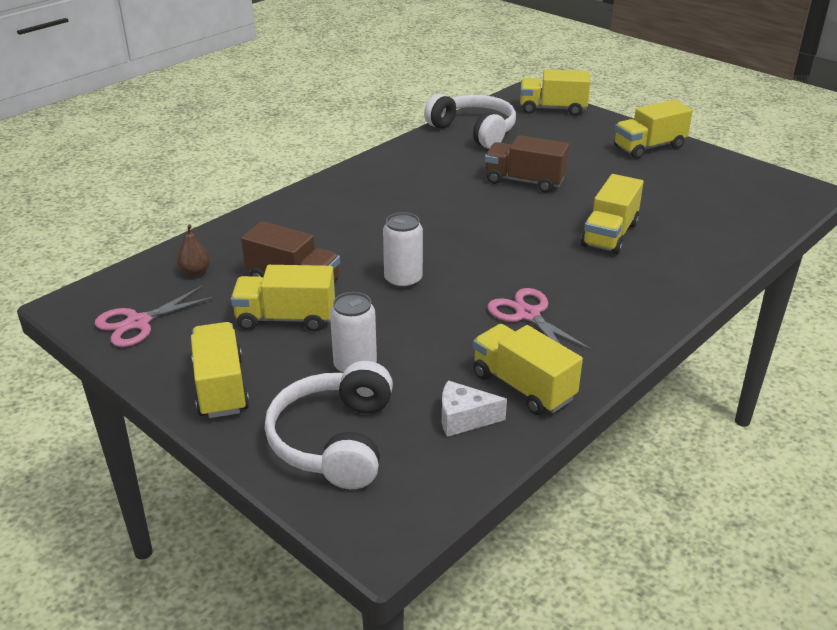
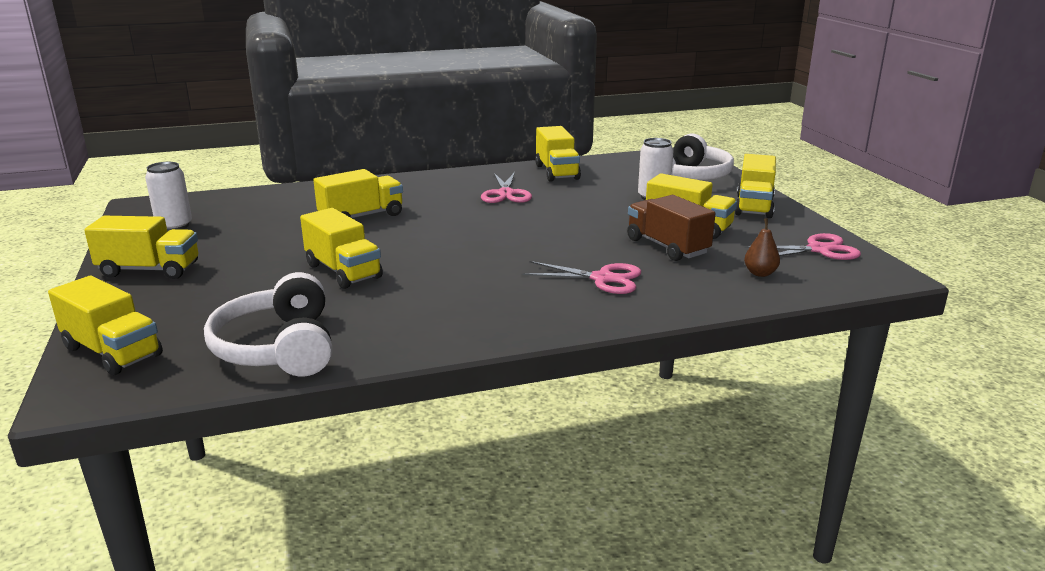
camera: 150 degrees left, 10 degrees down
(327, 228) = (602, 279): none -> pink scissors
(403, 280) = (571, 228): white can -> white can (174, 226)
(464, 419) = (606, 170): white cheese -> none
(524, 181) = (343, 271): brown truck -> yellow truck

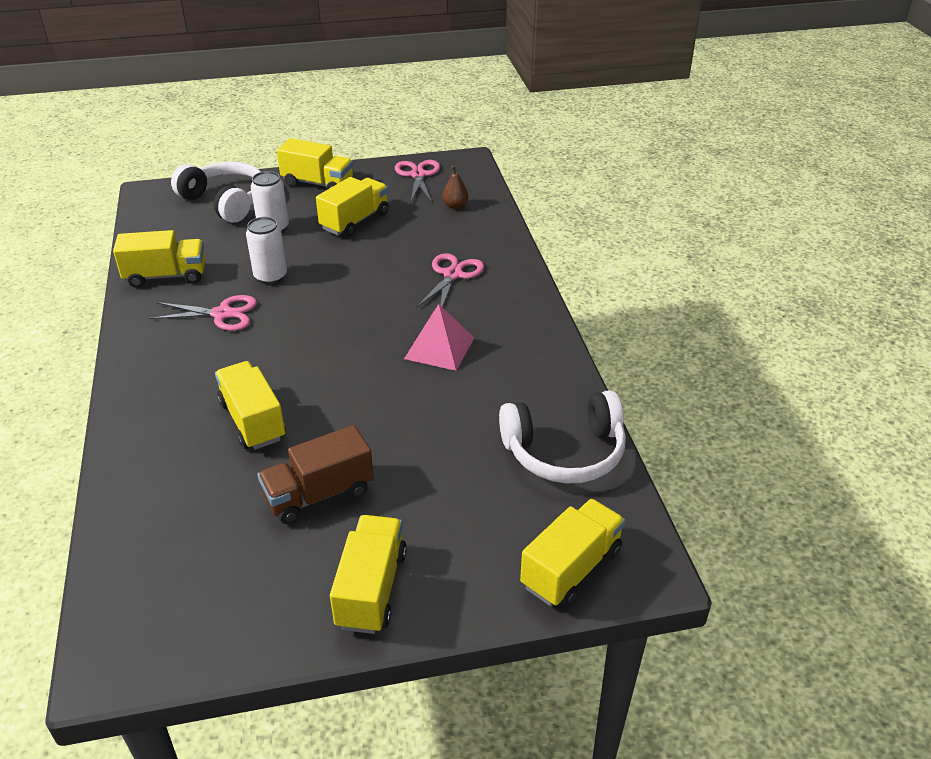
camera: 85 degrees left, 15 degrees up
(174, 226) = (221, 599): white can -> white can (270, 276)
(343, 271) = (408, 424): yellow truck -> none
(462, 278) = (439, 348): none -> pink pyramid
(667, 247) = (395, 237): brown truck -> brown truck (319, 494)

